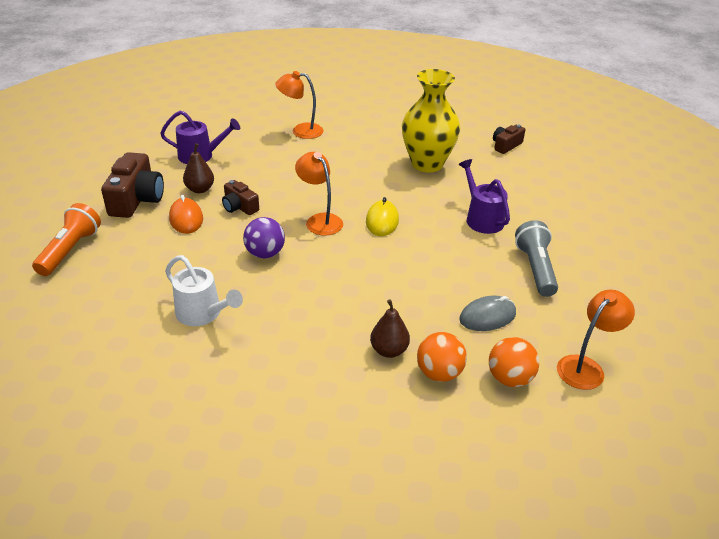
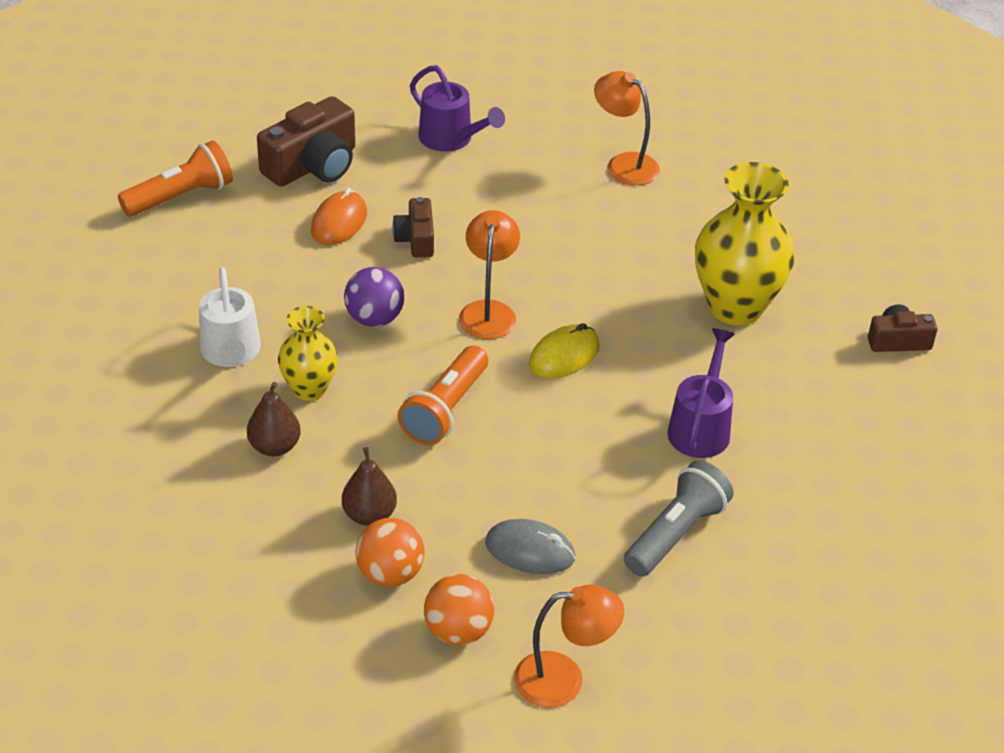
camera: 40 degrees right, 5 degrees up
(200, 189) = (397, 189): brown pear -> brown pear (274, 447)
(273, 307) = (309, 389): none -> yellow vase
(359, 276) = (445, 410): none -> orange flashlight

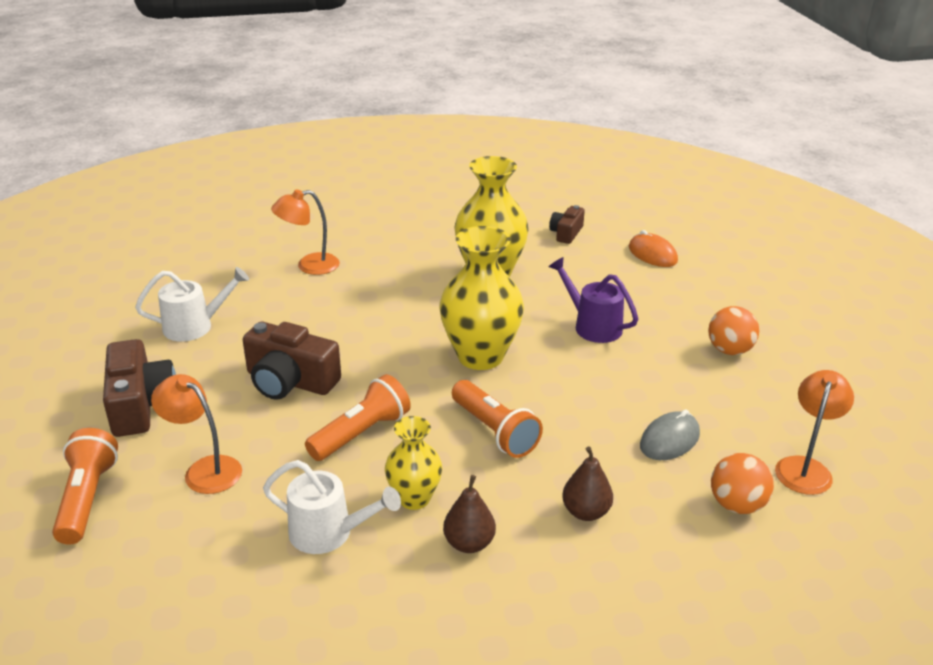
camera: 60 degrees left, 10 degrees down
(339, 222) = (227, 414): orange mouse -> orange mouse (652, 254)
(374, 318) = (361, 433): purple ball -> orange flashlight
(390, 574) = (658, 522): orange ball -> orange ball (729, 350)
(416, 239) = (290, 381): brown camera -> brown camera, size x1.75
(451, 139) = (195, 326): purple watering can -> white watering can
(488, 311) = (404, 374): orange lamp -> orange lamp (204, 470)
(564, 355) = (480, 356): yellow mouse -> yellow vase
(675, 534) = (686, 370): grey flashlight -> none

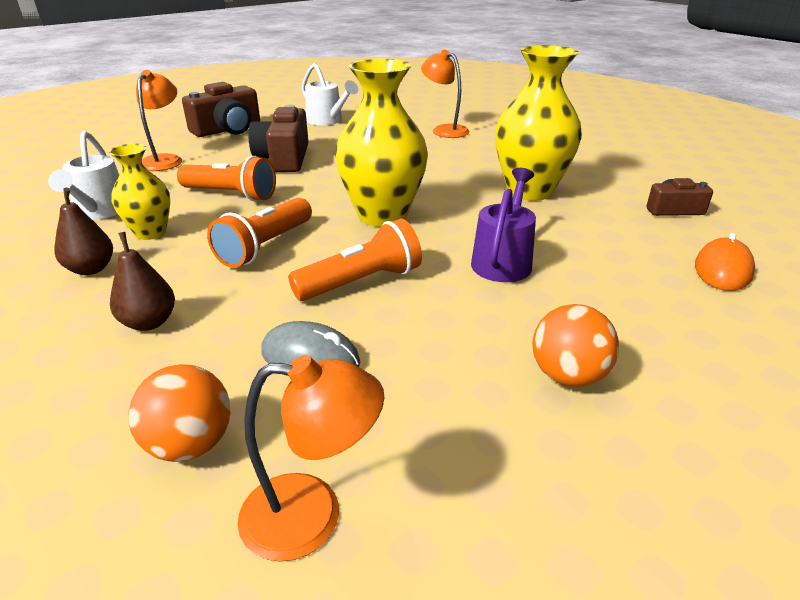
camera: 65 degrees right, 0 degrees up
(87, 498) = (126, 141): orange flashlight -> orange flashlight (361, 282)

